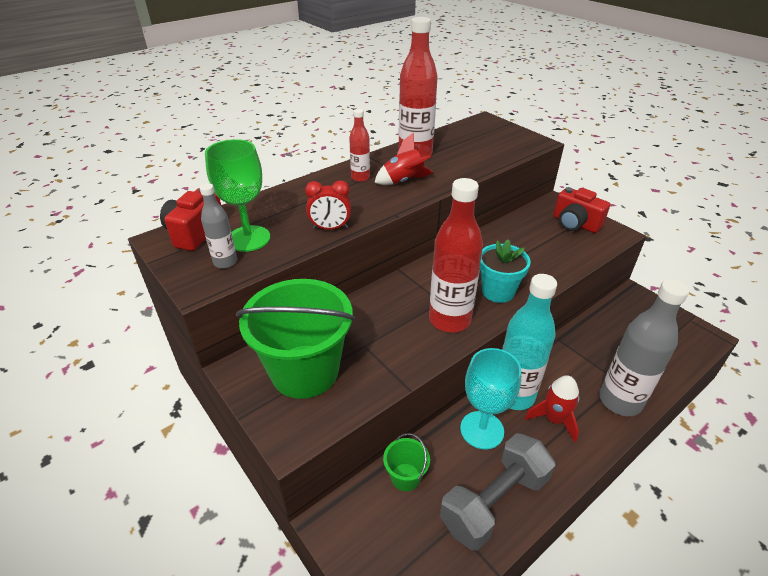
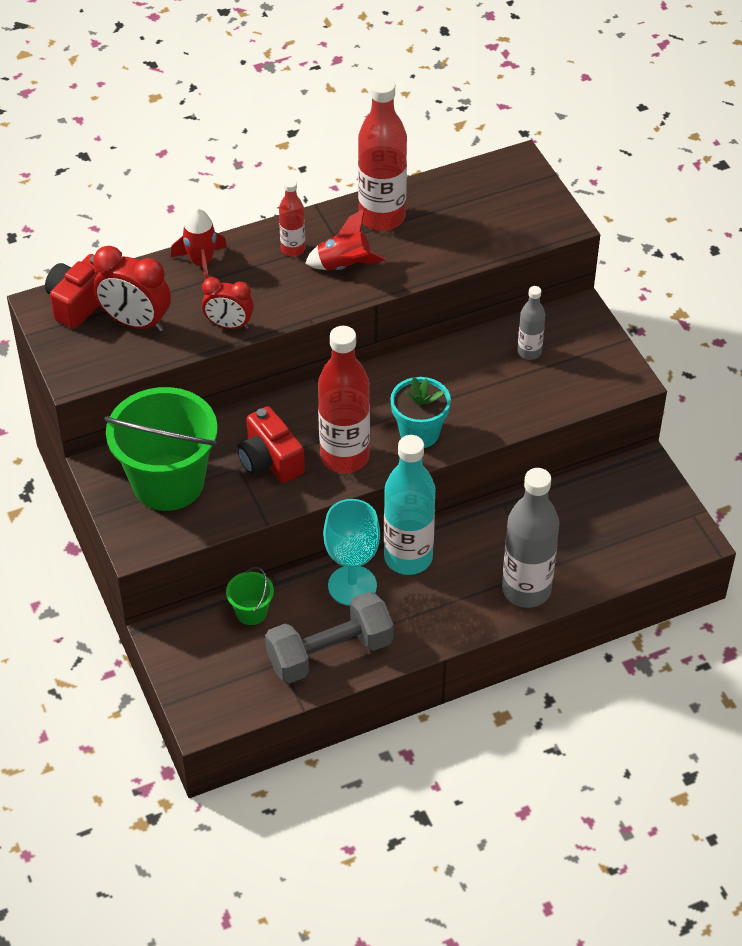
camera: 15 degrees right, 10 degrees up
(225, 262) = (105, 350): grey bottle -> grey bottle (529, 352)
(248, 238) = (135, 322): green goblet -> red clock
(554, 419) = (438, 592): red rocket -> red rocket (201, 262)
(575, 224) = (582, 353): red camera -> red camera (270, 460)

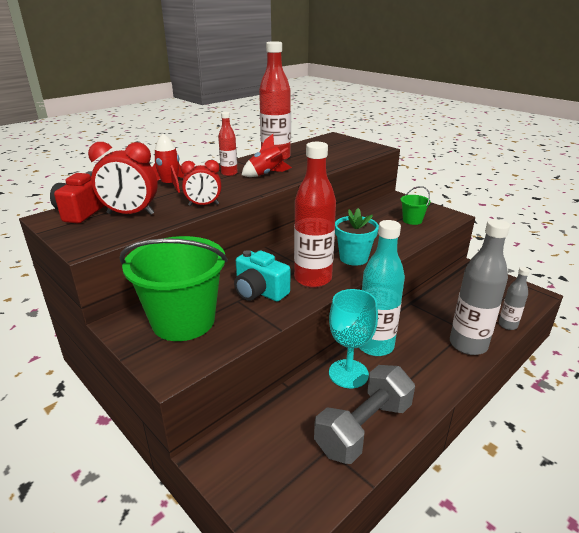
camera: 20 degrees left, 20 degrees down
(251, 612) = (280, 414): green bucket -> green bucket (412, 220)
(270, 460) = (259, 291): red camera -> turquoise camera
(529, 352) = (386, 215): grey bottle -> grey bottle (507, 325)

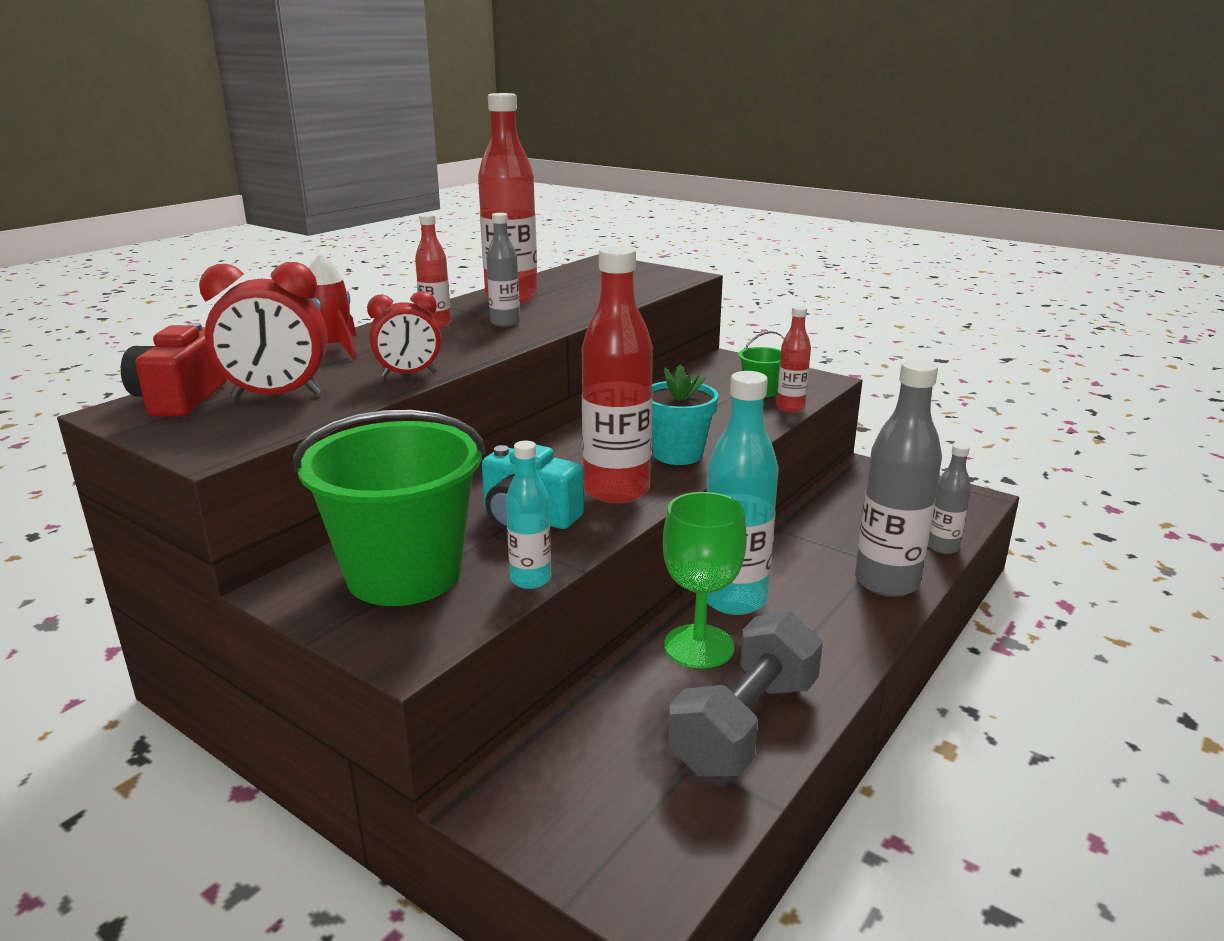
camera: 10 degrees left, 5 degrees down
(250, 332) = (530, 579): none -> turquoise bottle
(266, 174) = (505, 323): red rocket -> grey bottle
(348, 373) = (699, 646): turquoise goblet -> green goblet
(427, 232) = (790, 407): none -> red bottle

